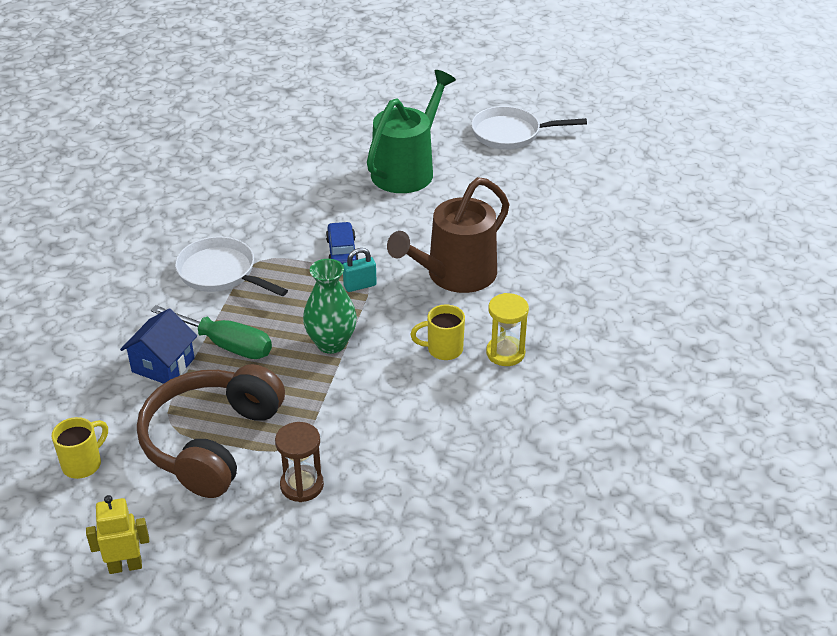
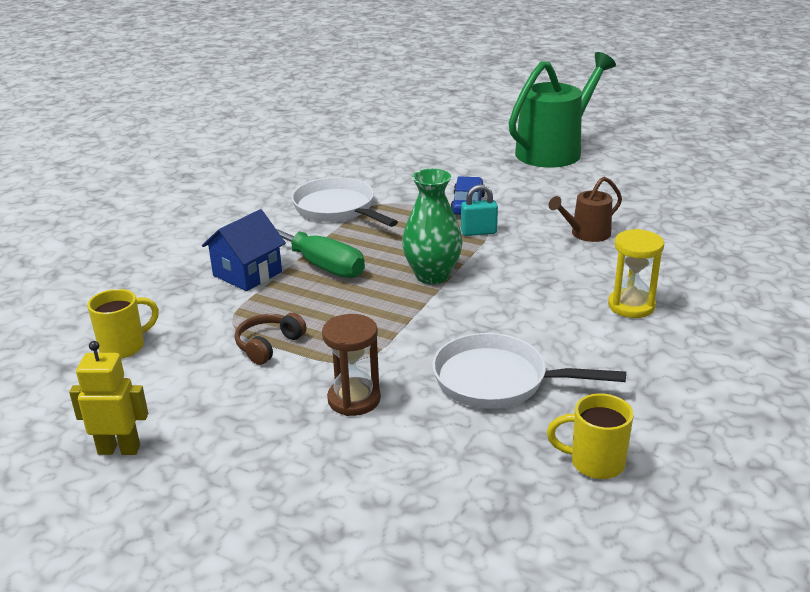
camera: 15 degrees right, 10 degrees down
(211, 442) = (268, 345): brown headphones -> brown headphones, size x0.40
(443, 349) = (558, 294): yellow mug -> yellow mug (595, 463)
(455, 275) = (586, 234): brown watering can -> brown watering can, size x0.50
(510, 134) = (669, 134): white pan -> white pan (497, 380)

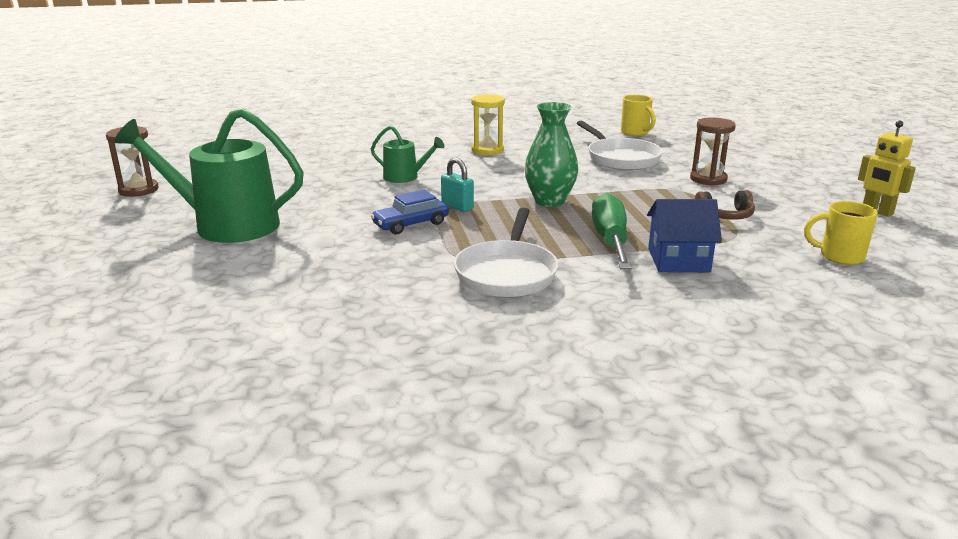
camera: 130 degrees left, 5 degrees down
(586, 234) = (405, 177): brown watering can -> green watering can
(675, 137) = (138, 190): none -> brown hourglass

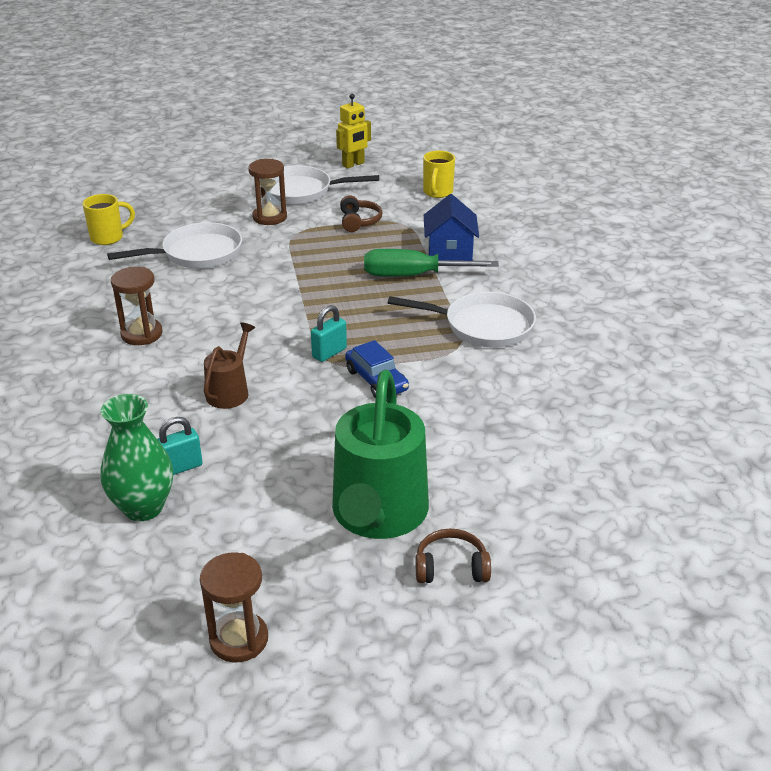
camera: 90 degrees left, 10 degrees up
(147, 249) = (451, 568): none -> brown headphones
(317, 169) = (180, 467): none -> turquoise padlock
(405, 177) = (230, 391): green watering can -> brown watering can
(487, 150) = (142, 334): yellow hourglass -> brown hourglass
(549, 201) = (318, 300): green vase -> green vase (143, 508)
(779, 189) = (301, 191): none -> white pan

